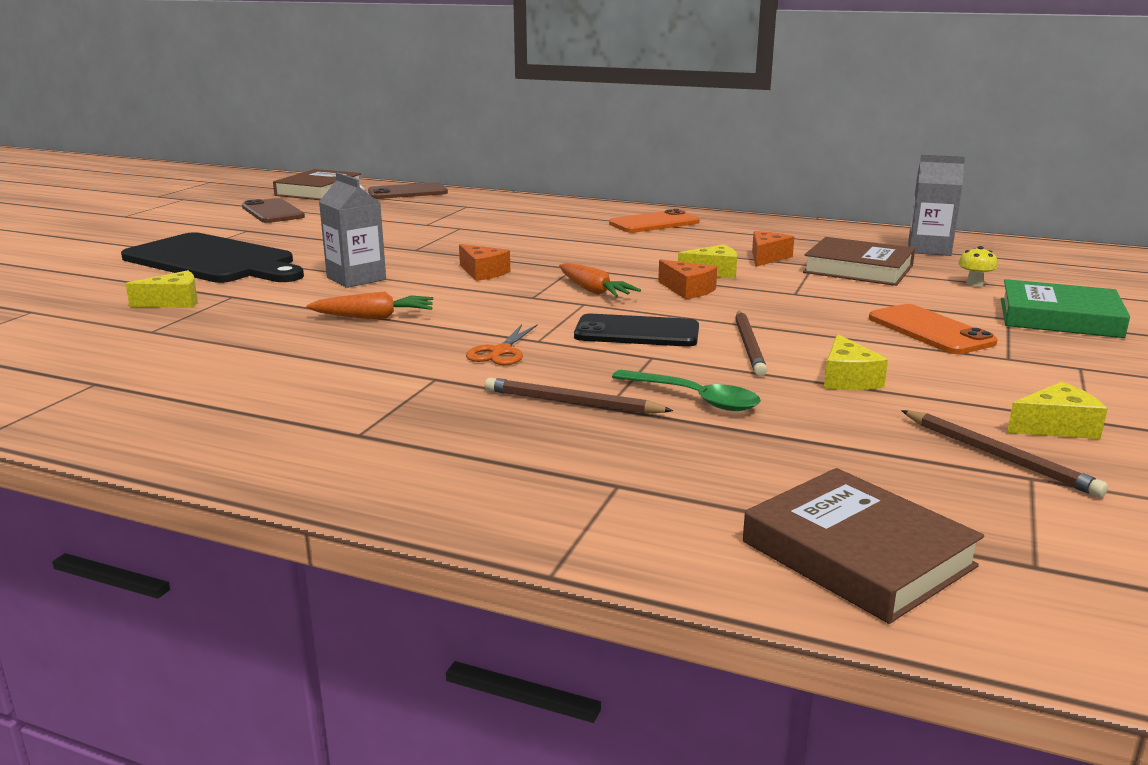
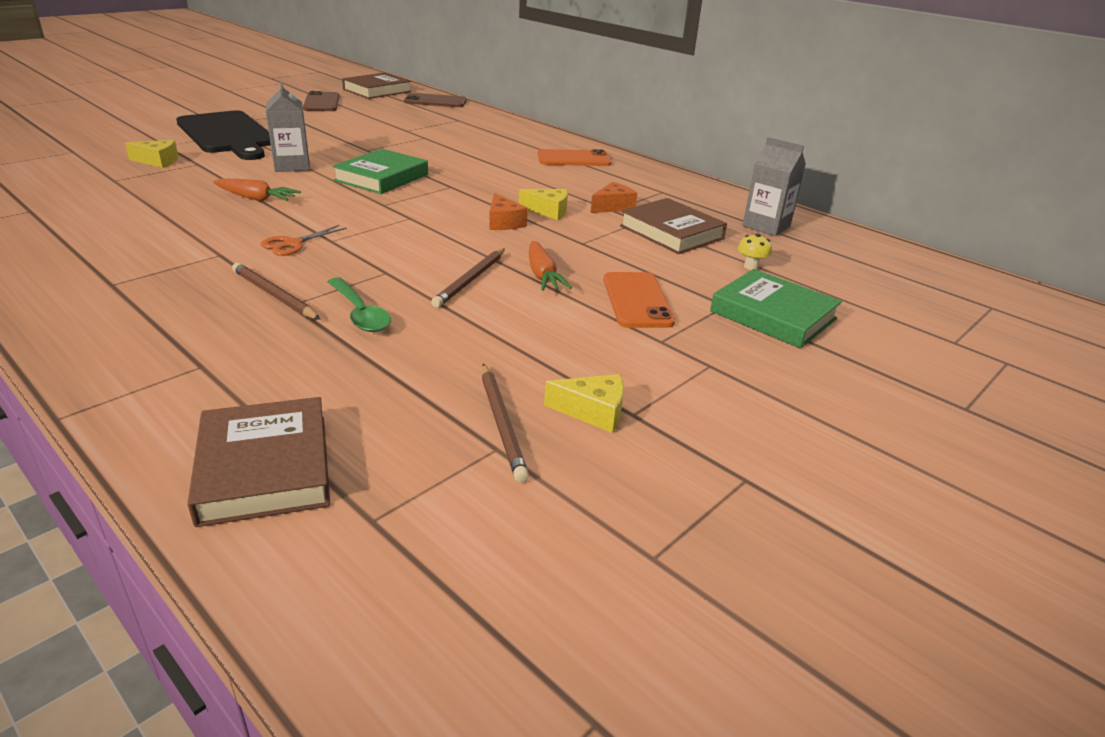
camera: 20 degrees right, 10 degrees up
(483, 272) = (382, 177): orange cheese -> green book
(593, 291) = (433, 209): orange carrot -> orange carrot (542, 275)
(637, 332) = (408, 250): black phone -> none
(847, 379) = (498, 326): yellow cheese -> none

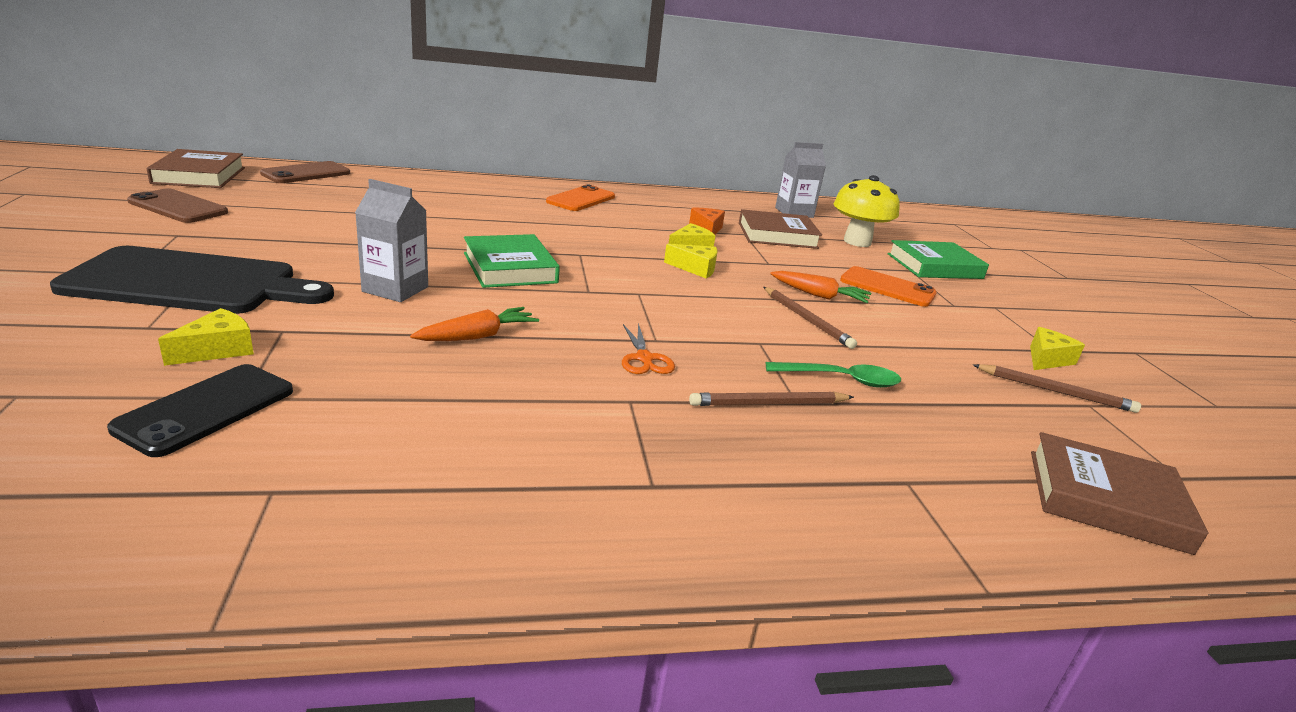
camera: 55 degrees left, 5 degrees down
(94, 178) = (206, 409): none -> black phone
(503, 222) = (696, 268): orange cheese -> yellow cheese
(751, 267) = (857, 242): yellow mushroom -> yellow mushroom, size x2.39

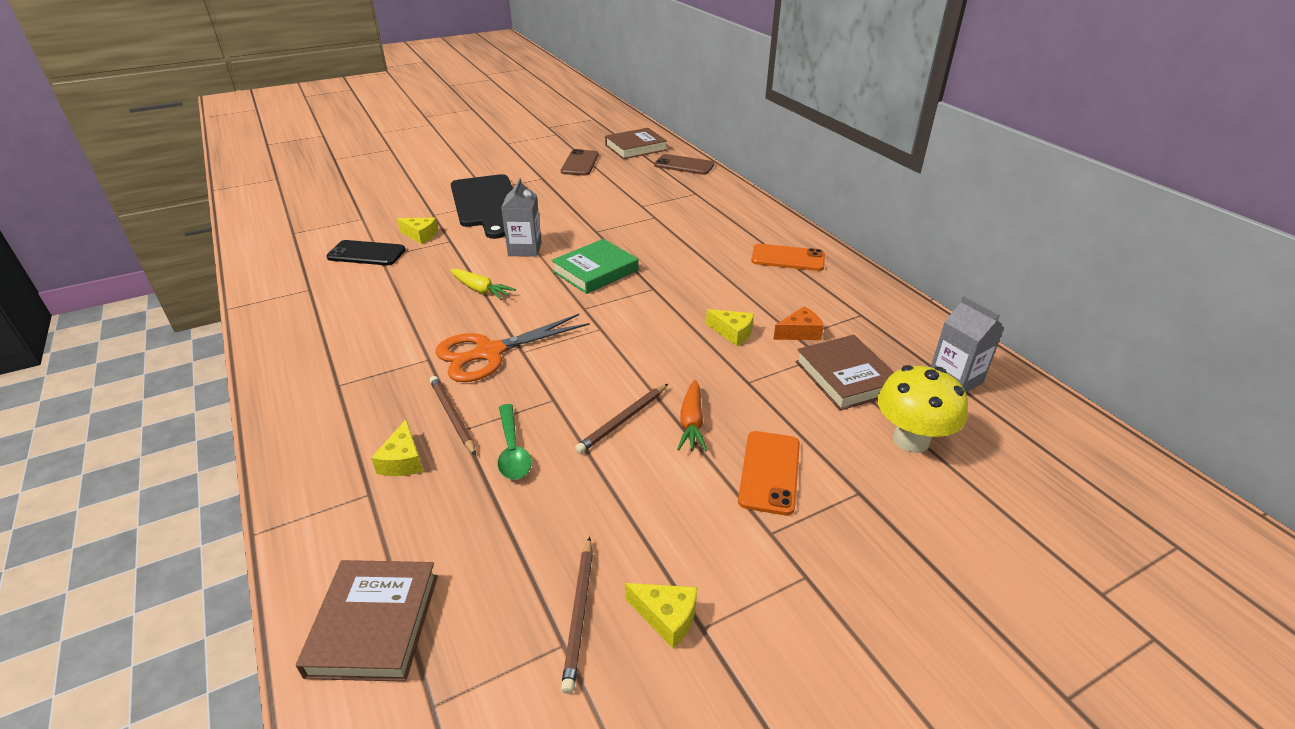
camera: 75 degrees right, 10 degrees up
(478, 336) = (481, 290): orange carrot -> yellow carrot
(644, 358) = (489, 352): orange scissors -> orange scissors, size x2.01
(696, 268) = (683, 344): yellow cheese -> yellow cheese (403, 460)
(934, 266) = (904, 516): green book -> none

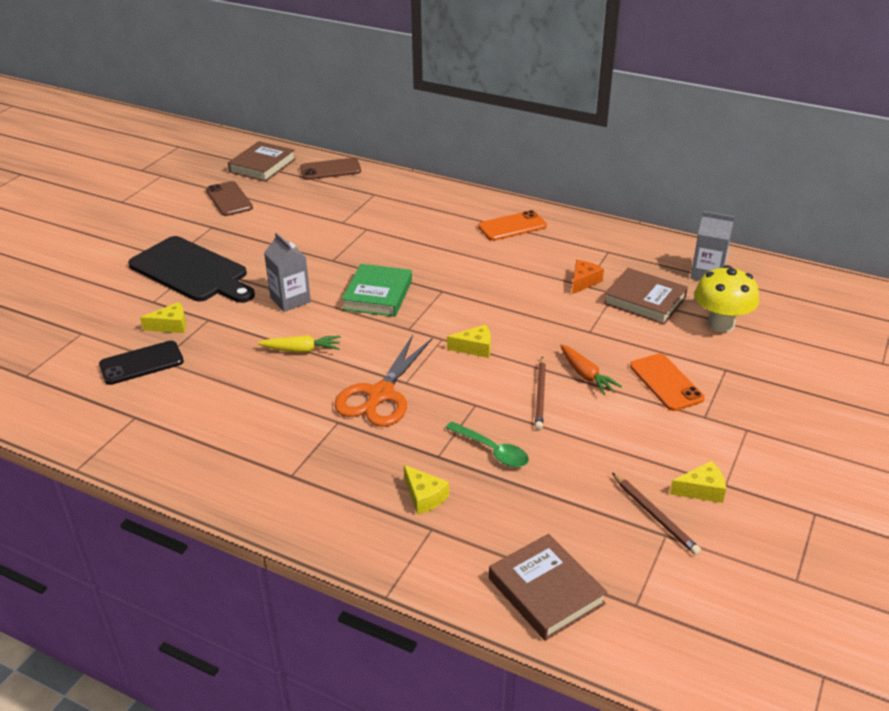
camera: 35 degrees left, 0 degrees up
(453, 416) = (418, 451): brown pencil -> none
(732, 333) = (539, 301): yellow cheese -> yellow cheese (475, 348)

